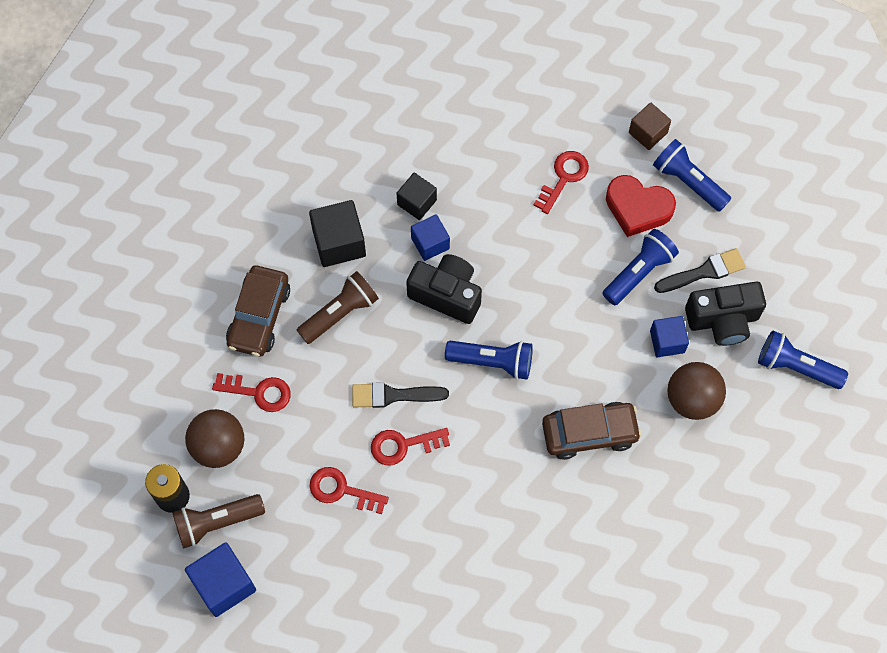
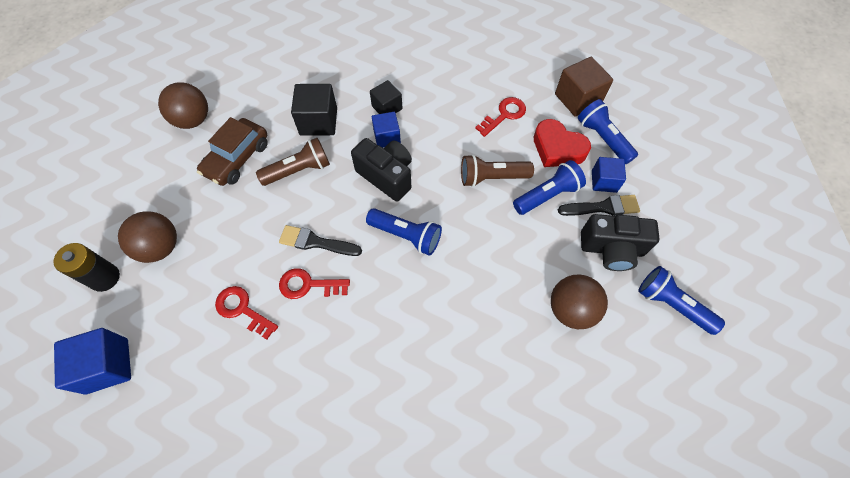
camera: 15 degrees right, 5 degrees down
(181, 279) = (193, 120): none -> brown ball
(217, 522) = (128, 309): brown flashlight -> brown flashlight (492, 177)
(258, 392) = (211, 213): red key -> none
(589, 433) = (471, 315): brown car -> none
(648, 133) = (578, 99): brown cube -> brown cube, size x1.53
(667, 341) = (559, 255): blue cube -> blue cube (604, 181)

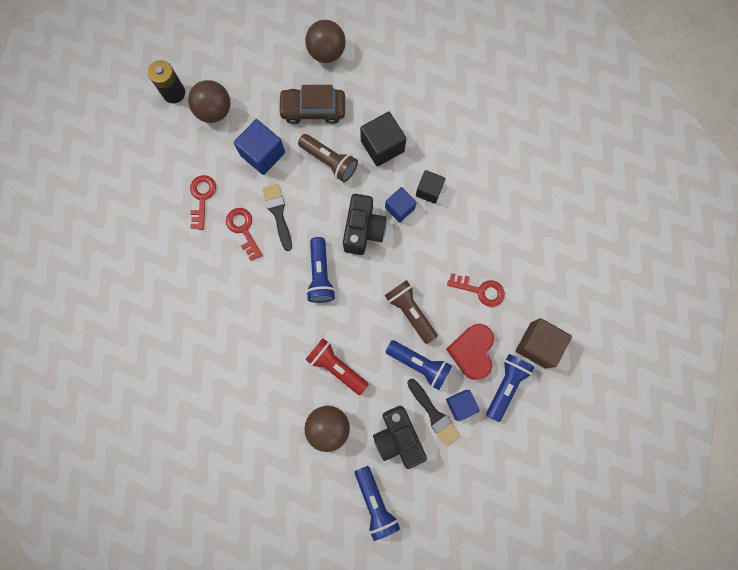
camera: 60 degrees right, 15 degrees up
(107, 366) = (122, 141): blue cube -> blue cube (262, 154)
(510, 269) = (336, 367): none -> red flashlight
(672, 304) = (375, 502): blue flashlight -> blue flashlight turned 150 degrees clockwise

